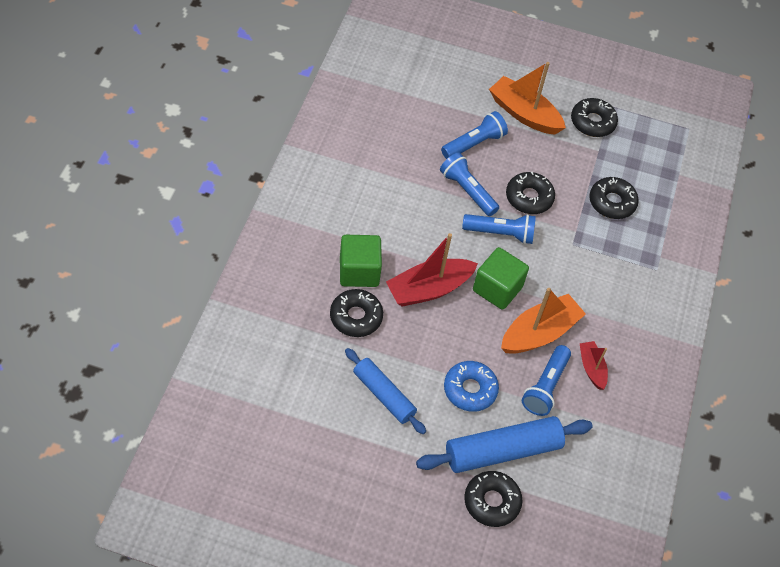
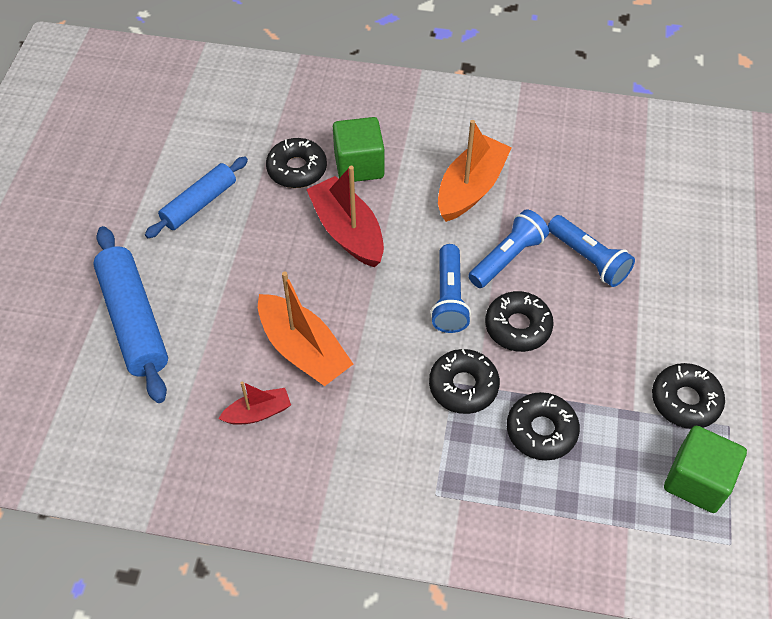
camera: 90 degrees right, 0 degrees up
(470, 390) = (213, 282): blue donut -> none
(492, 502) = (69, 314): black donut -> black donut (463, 386)
(497, 289) = (362, 300): green cube -> green cube (697, 480)
(524, 114) = (665, 312): orange boat -> orange boat (471, 188)
(545, 387) = (225, 360): blue flashlight -> none

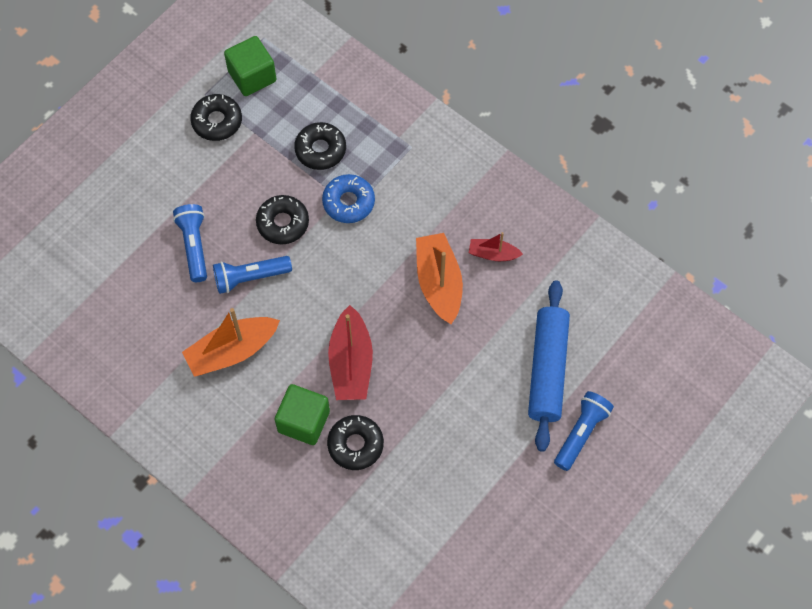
camera: 150 degrees left, 10 degrees up
(199, 203) = (451, 452): blue rolling pin -> none
(449, 298) = (314, 268): blue flashlight -> blue flashlight (581, 433)
(463, 386) = (348, 202): black donut -> blue donut

